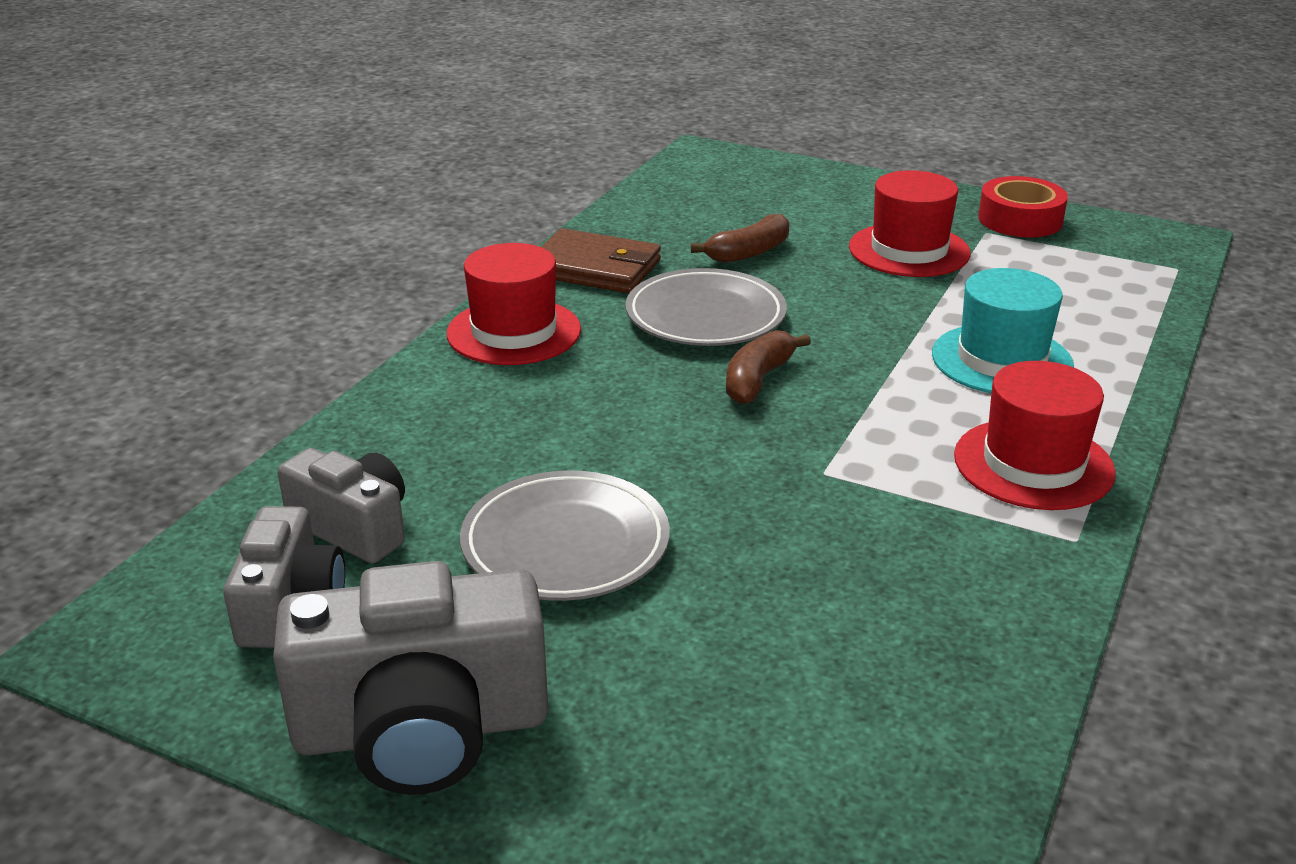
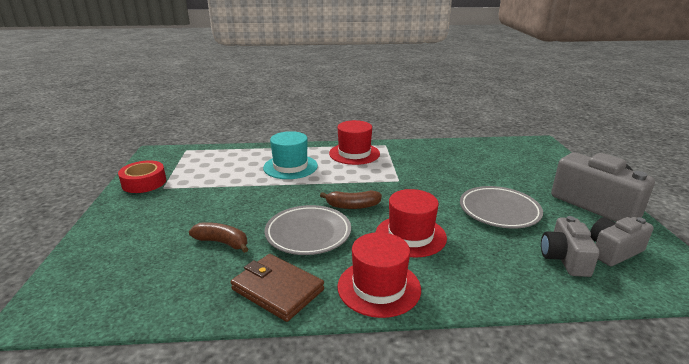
camera: 120 degrees left, 5 degrees down
(595, 268) = (277, 289): brown wallet -> brown wallet turned 45 degrees counterclockwise
(909, 250) = (195, 201): red hat -> red hat (410, 236)

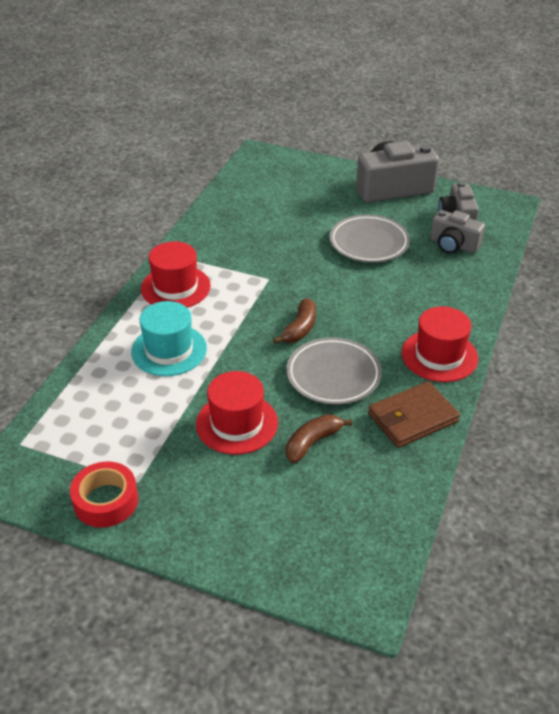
camera: 65 degrees left, 15 degrees up
(410, 236) = (376, 310): red hat -> red hat (237, 423)

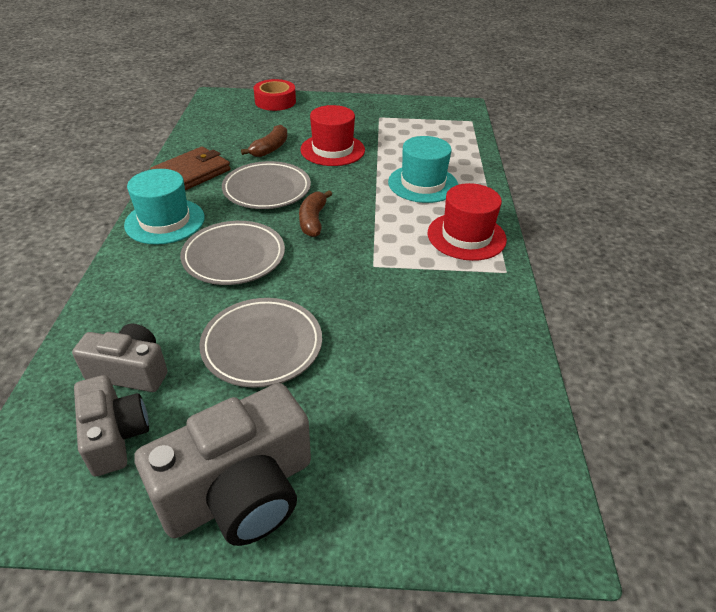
camera: 160 degrees right, 0 degrees up
(106, 501) = (391, 108): red tape -> red tape (275, 101)
(378, 307) = (234, 257): none -> grey plate
(439, 355) = (165, 221): red hat -> turquoise hat

